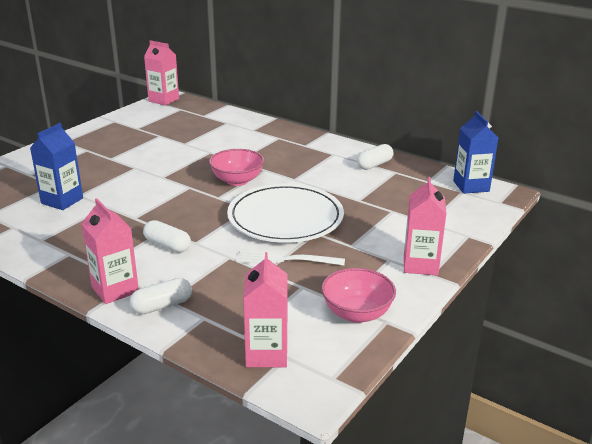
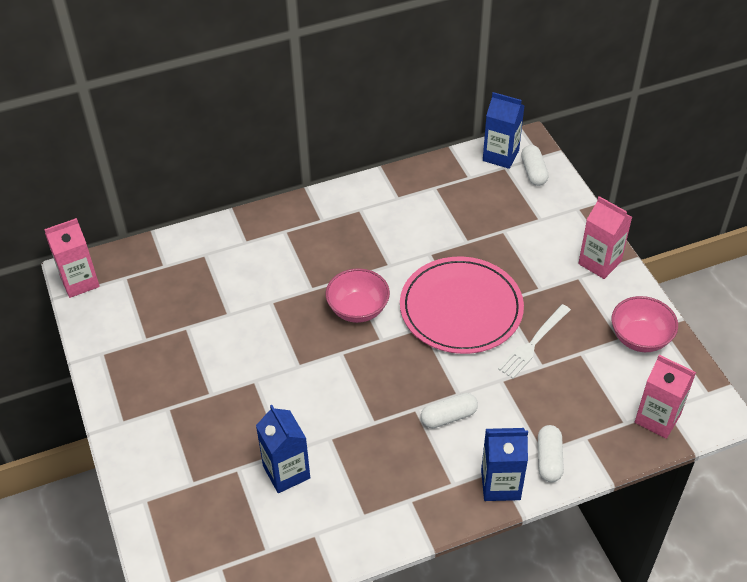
camera: 55 degrees left, 20 degrees up
(115, 289) = (500, 484): pink carton -> blue carton
(285, 218) = (461, 308): white plate -> pink plate
(374, 164) = (408, 193): white capsule -> white capsule (533, 172)

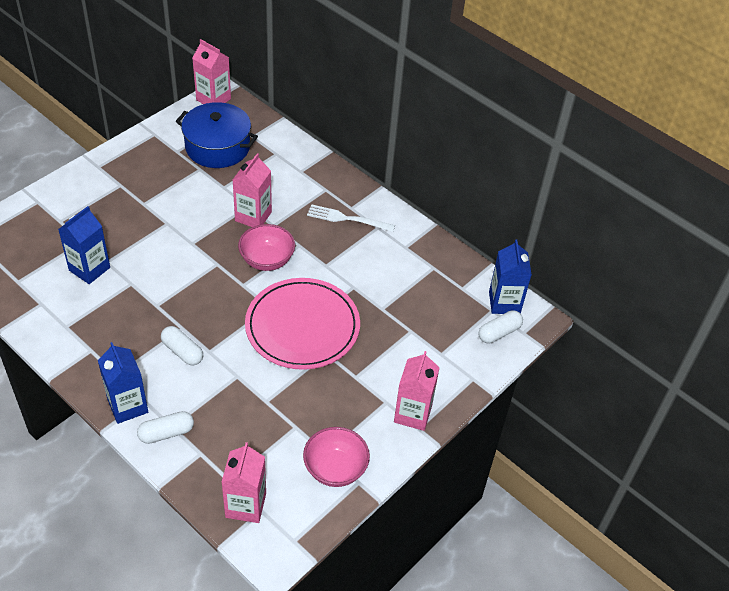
camera: 60 degrees right, 0 degrees up
(162, 301) = (217, 147): none -> blue pot
(289, 302) = (253, 216): none -> pink carton
(533, 344) = (288, 388): white fork -> white fork (346, 219)

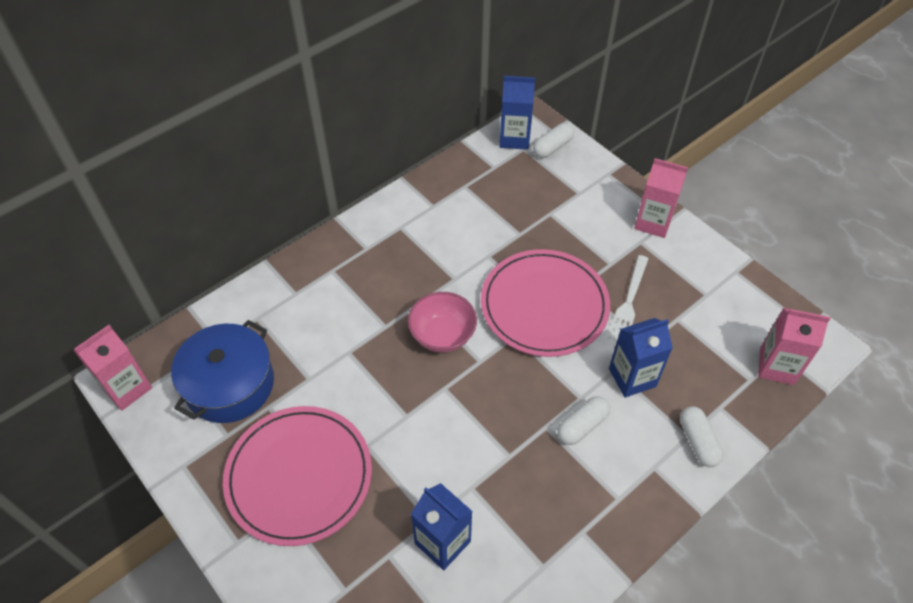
camera: 80 degrees left, 5 degrees up
(127, 406) = (664, 484): blue carton -> blue carton (632, 377)
(144, 190) = (299, 476): none -> pink plate
(253, 216) = (368, 347): pink carton -> none
(335, 469) = (723, 288): pink bowl -> none
(346, 219) = (384, 254): white fork -> white fork (629, 302)
(499, 333) = (552, 147): white capsule -> white capsule turned 75 degrees clockwise

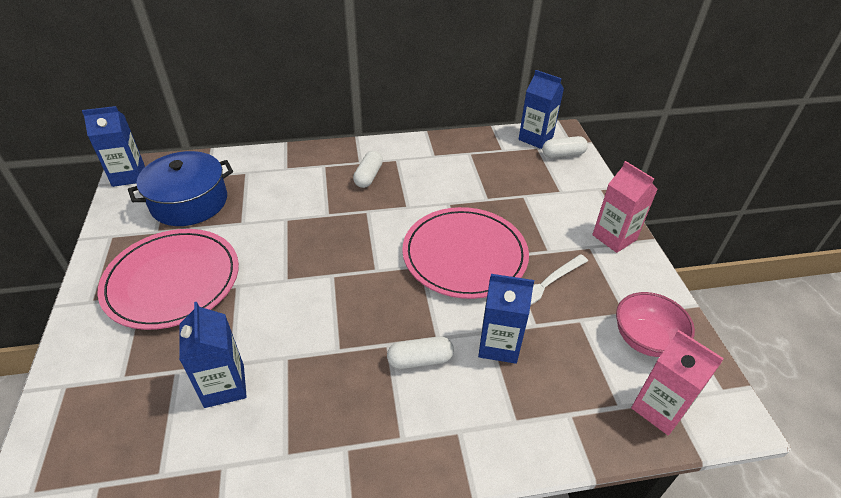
camera: 30 degrees right, 10 degrees down
(127, 388) = (128, 176): pink carton -> blue carton
(442, 335) = (364, 239): pink bowl -> pink bowl (645, 339)
(698, 441) = (521, 432): white capsule -> white capsule (368, 176)

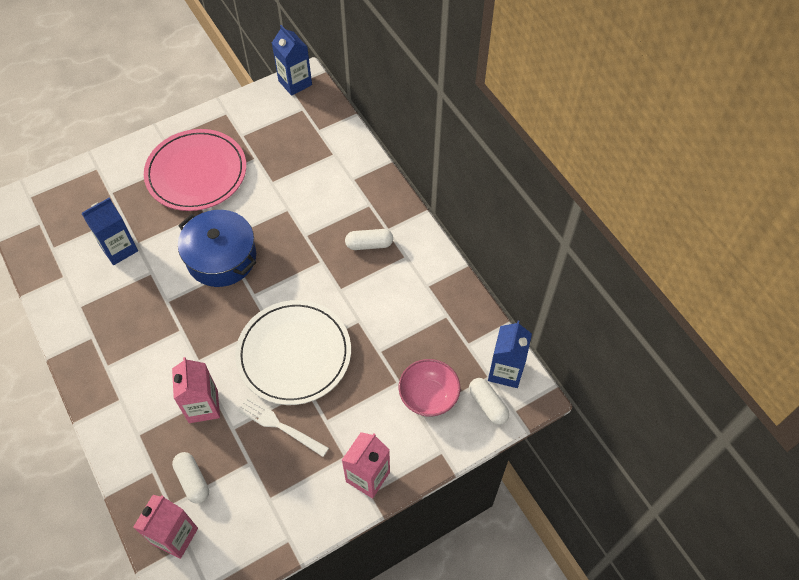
camera: 70 degrees right, 15 degrees up
(189, 202) = (281, 137): blue pot -> blue pot (221, 258)
(420, 360) = (173, 356): white capsule -> white capsule (192, 480)
(464, 255) = (294, 354): pink plate -> white plate
(499, 345) = (203, 406): blue carton -> pink carton
(645, 339) = (244, 519): pink bowl -> pink bowl (428, 396)

